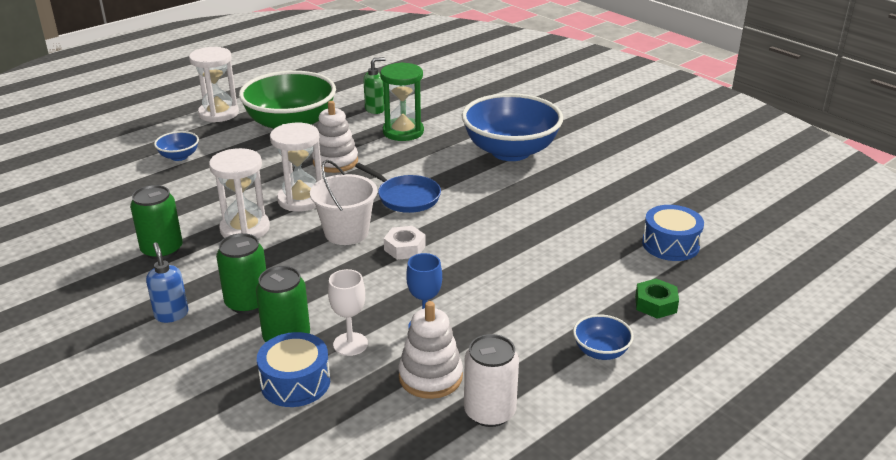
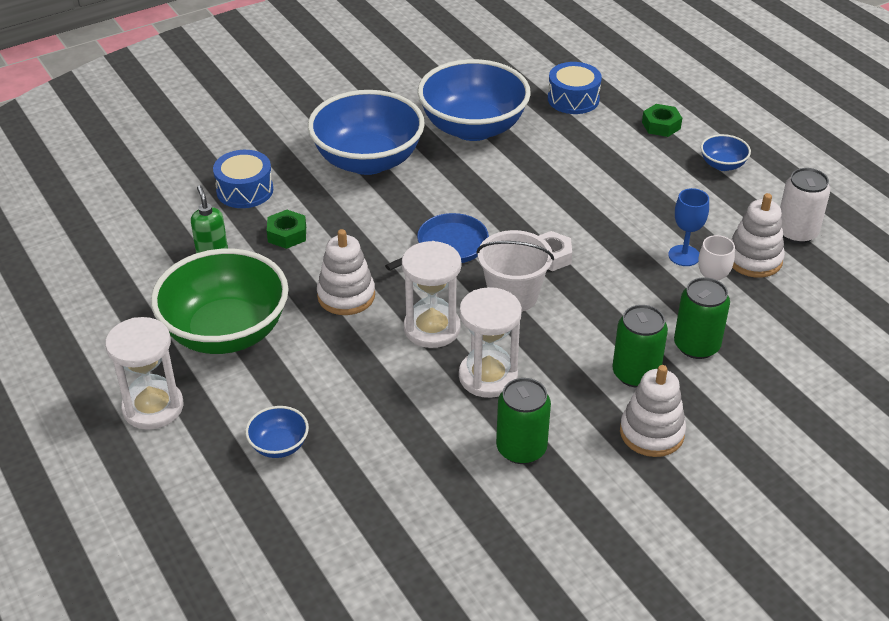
camera: 80 degrees left, 10 degrees up
(171, 314) = (651, 433): blue soap dispenser -> white stacking toy
(295, 382) = (761, 341): blue drum -> blue drum (245, 190)
(403, 132) = (287, 234): green hourglass -> green nut
(585, 194) = (473, 128): none -> blue bowl

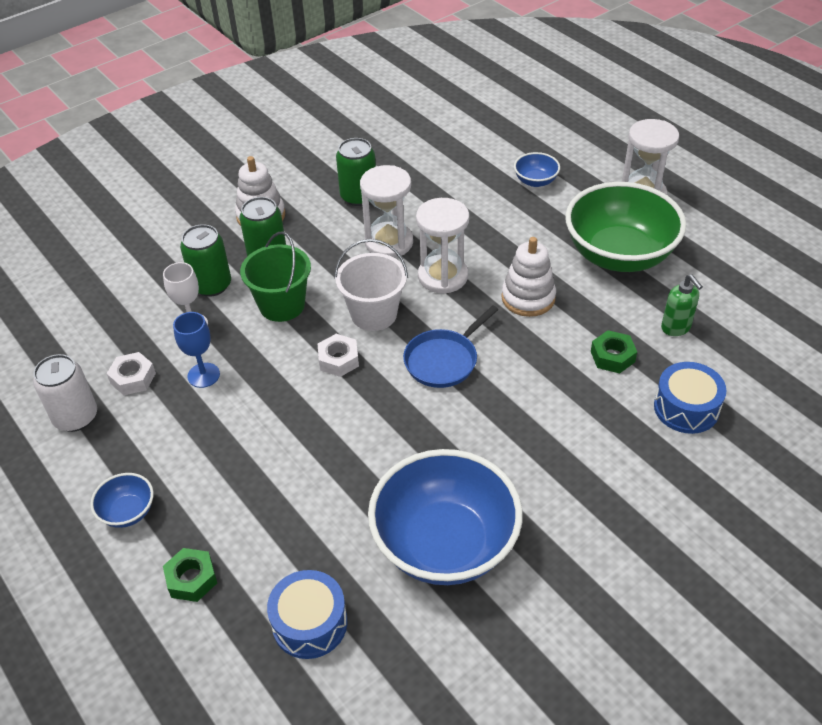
camera: 175 degrees right, 5 degrees up
(368, 161) = (564, 469): blue bowl -> none
(613, 315) = (282, 305): none -> green bucket
(754, 259) = (133, 378): white stacking toy -> white nut

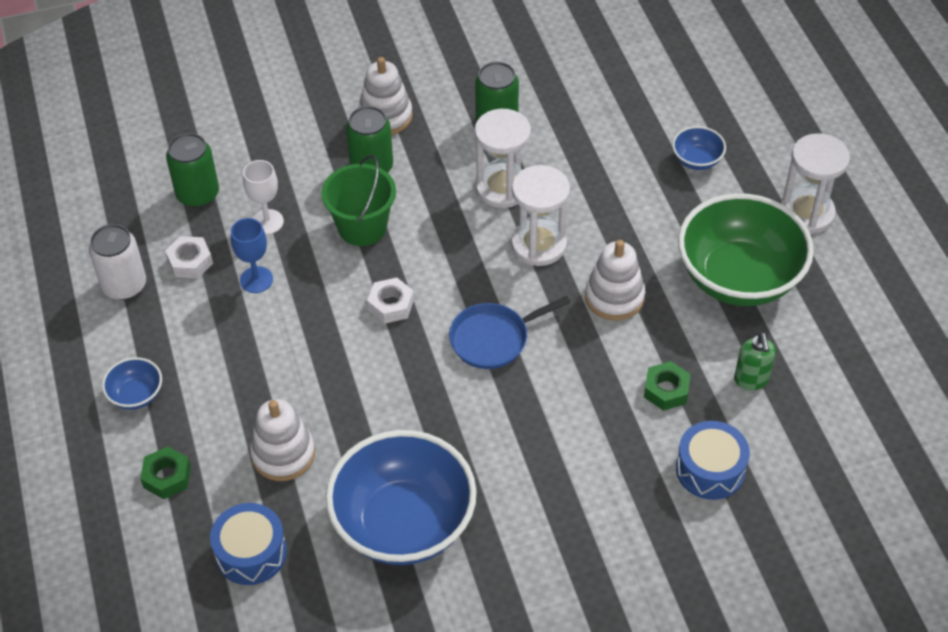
camera: 20 degrees right, 5 degrees up
(211, 285) = (303, 183): green can -> green can (198, 194)
(299, 519) = (283, 454): none -> white stacking toy
(374, 314) = (448, 266): white bucket -> none

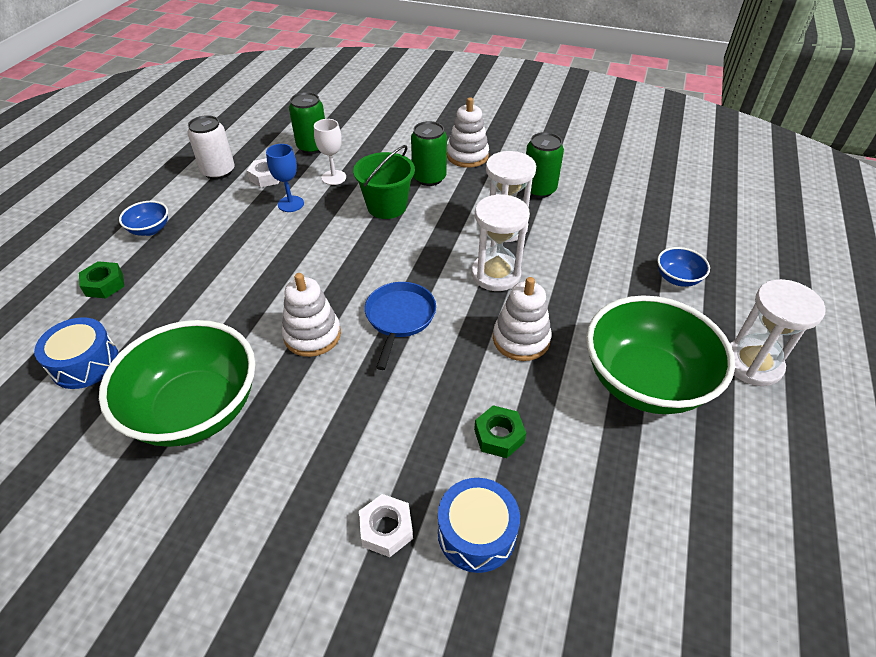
camera: 35 degrees right, 5 degrees down
(283, 454) = (182, 312): white stacking toy -> white stacking toy (312, 335)
(391, 305) = (354, 259): white nut -> white nut (386, 529)
(403, 523) = (196, 409): blue bowl -> green bowl
(493, 339) = (399, 318): blue pan -> blue pan turned 90 degrees clockwise
(751, 380) = (586, 475): green soap dispenser -> none

